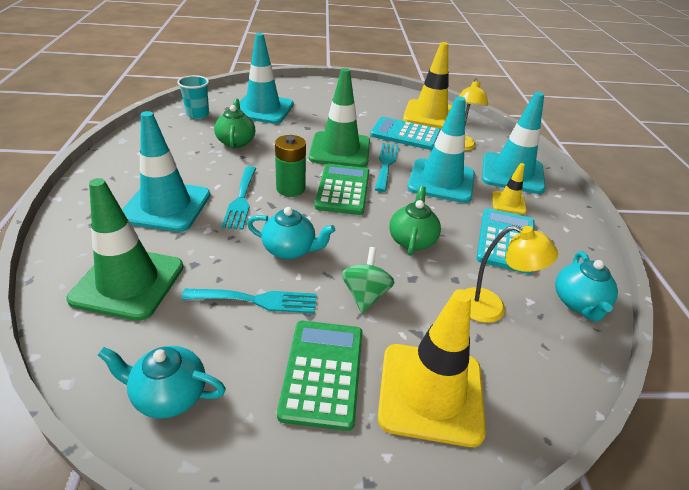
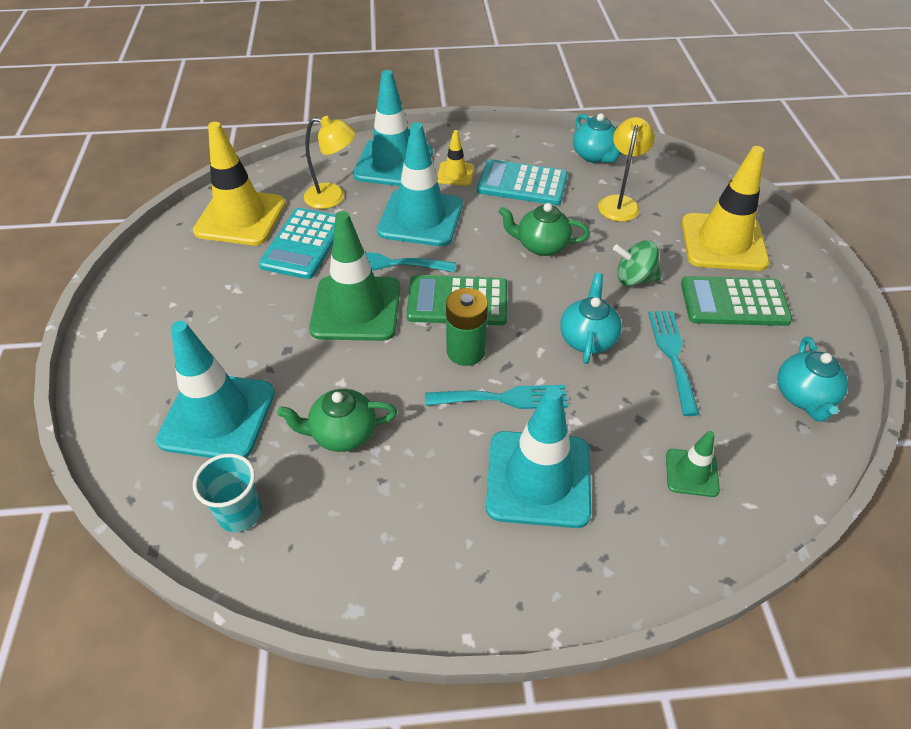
camera: 90 degrees left, 10 degrees up
(128, 282) = (691, 473): green traffic cone -> green traffic cone, size x0.49
(578, 303) = (595, 156): turquoise teapot -> turquoise teapot turned 60 degrees clockwise

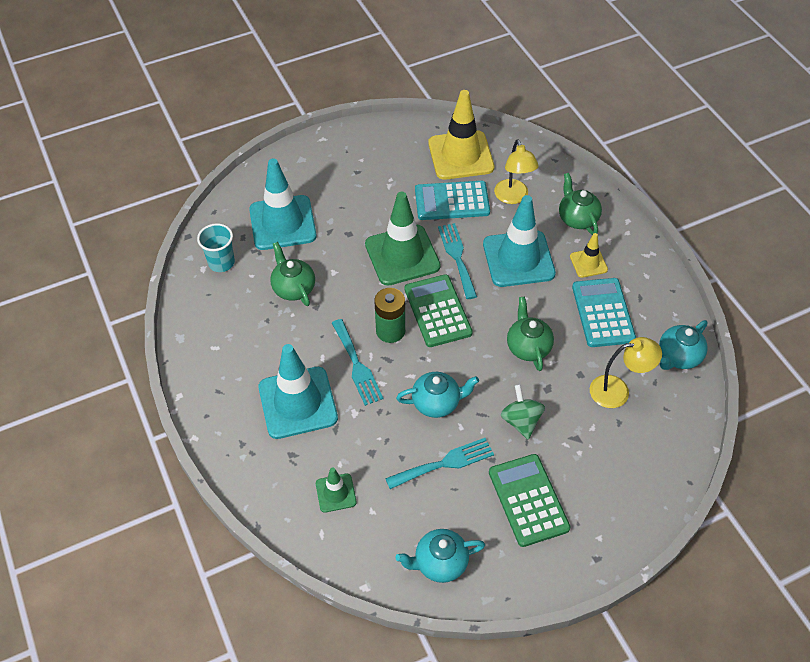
camera: 70 degrees right, 5 degrees up
(393, 164) = (577, 218): turquoise traffic cone -> green teapot
(723, 242) = (605, 482): yellow traffic cone -> none

